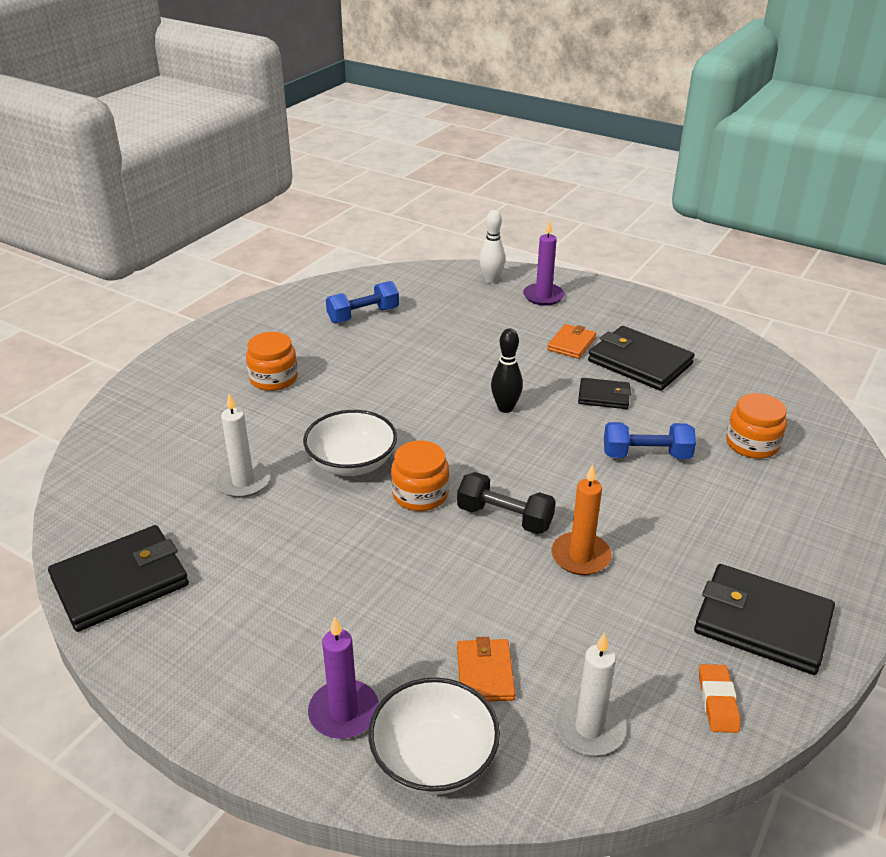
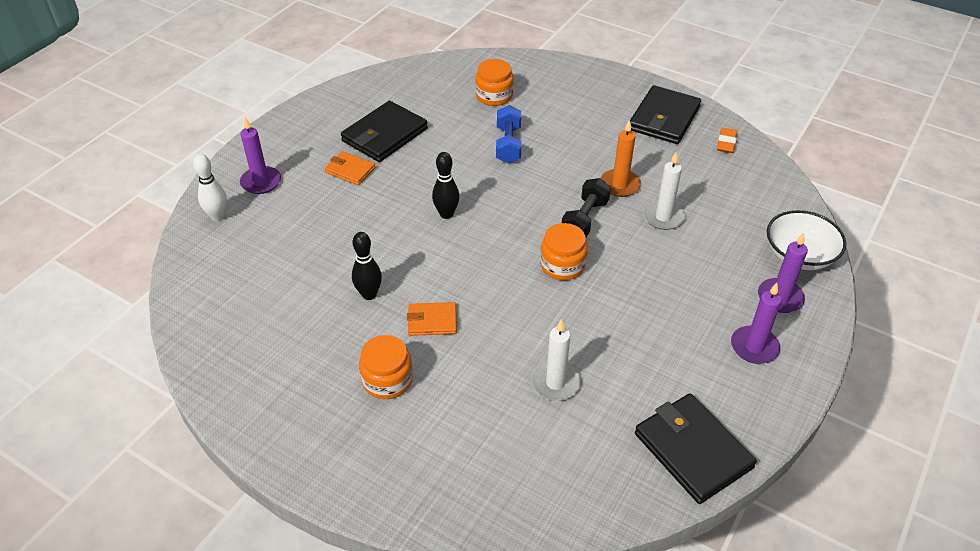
camera: 90 degrees left, 10 degrees up
(257, 664) = (754, 347): none -> purple candle
(352, 462) = (524, 309): white bowl -> none
(363, 315) = (269, 315): blue dumbbell -> none
(383, 364) = (369, 294): none -> black bowling pin
(485, 673) = (731, 233): orange wallet -> orange wallet (432, 321)
(589, 728) = (759, 192): white candle -> white candle (663, 217)
(604, 396) = (432, 158): black wallet -> none
(718, 701) = (726, 143): orange eraser -> orange eraser turned 75 degrees counterclockwise

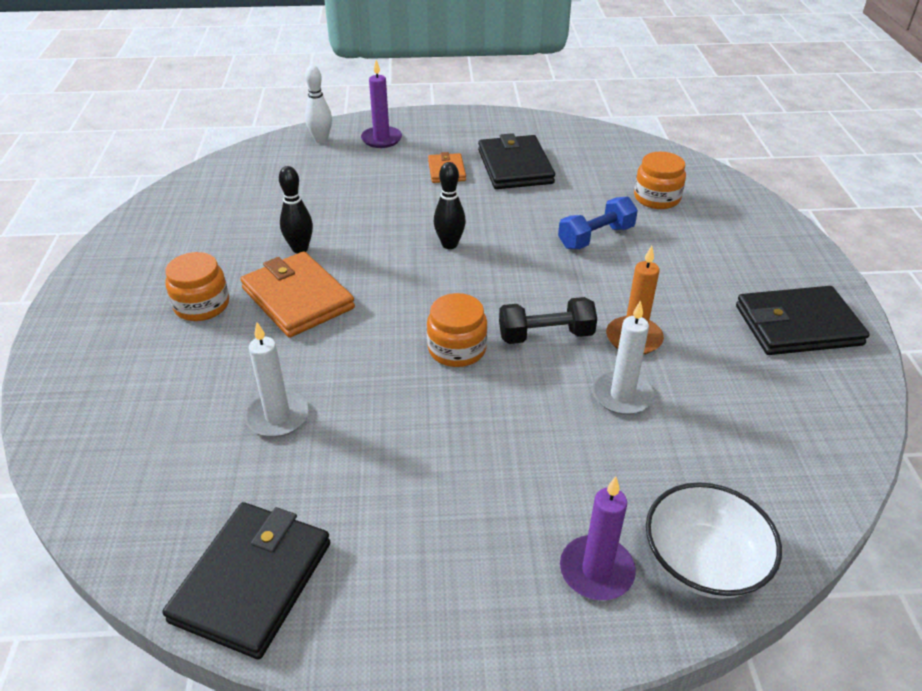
camera: 55 degrees right, 5 degrees down
(384, 135) = (515, 166): black wallet -> black wallet turned 75 degrees clockwise
(432, 321) = (297, 298): orange wallet -> orange wallet, size x1.81
(726, 143) = (831, 397): orange eraser -> none
(754, 347) = (477, 577): purple candle -> none

